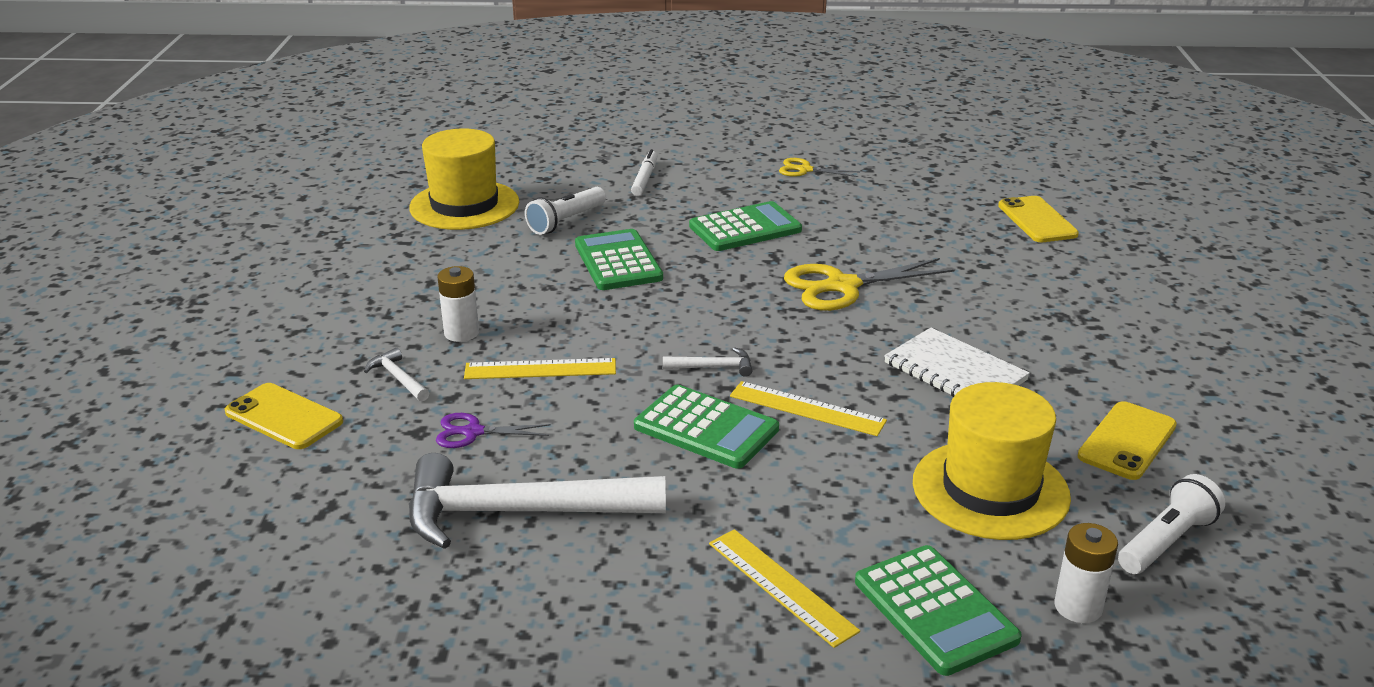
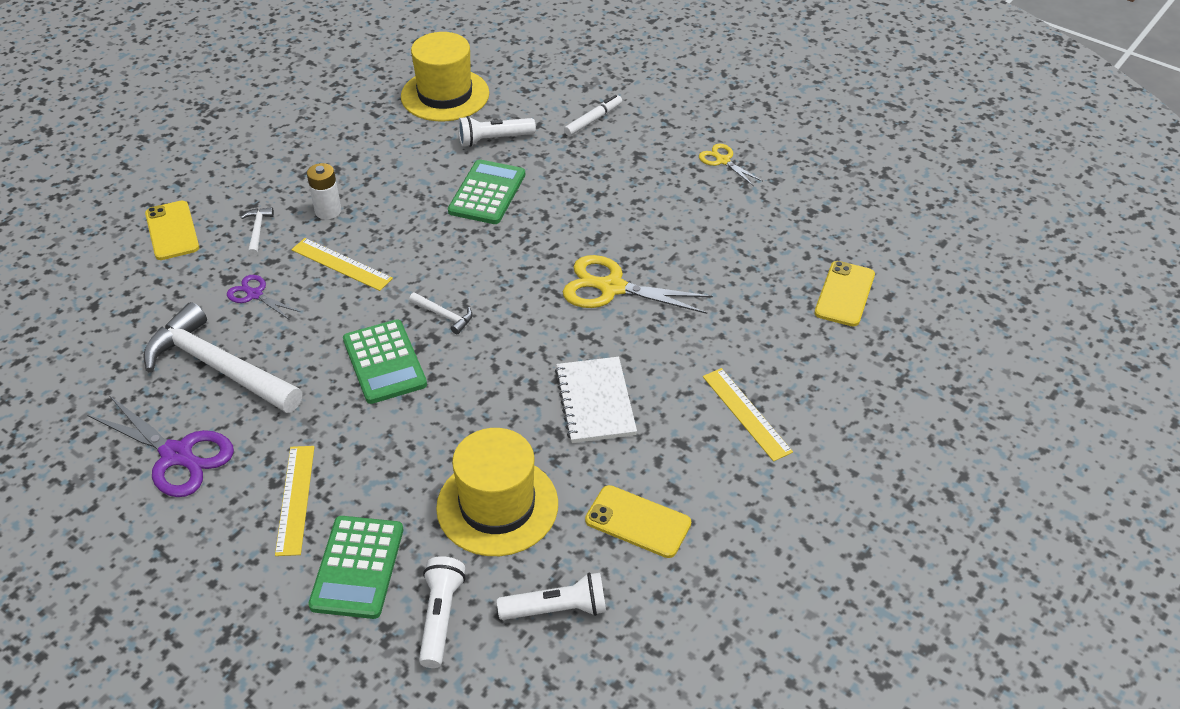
camera: 35 degrees right, 15 degrees up
(581, 615) = (176, 455): none -> purple scissors
(745, 228) = (608, 201): green calculator -> none
(807, 408) = (462, 380): yellow ruler -> yellow ruler (746, 413)
(1078, 607) = (440, 617): white battery -> white flashlight
(1127, 441) = (638, 522): yellow phone -> yellow phone turned 45 degrees clockwise

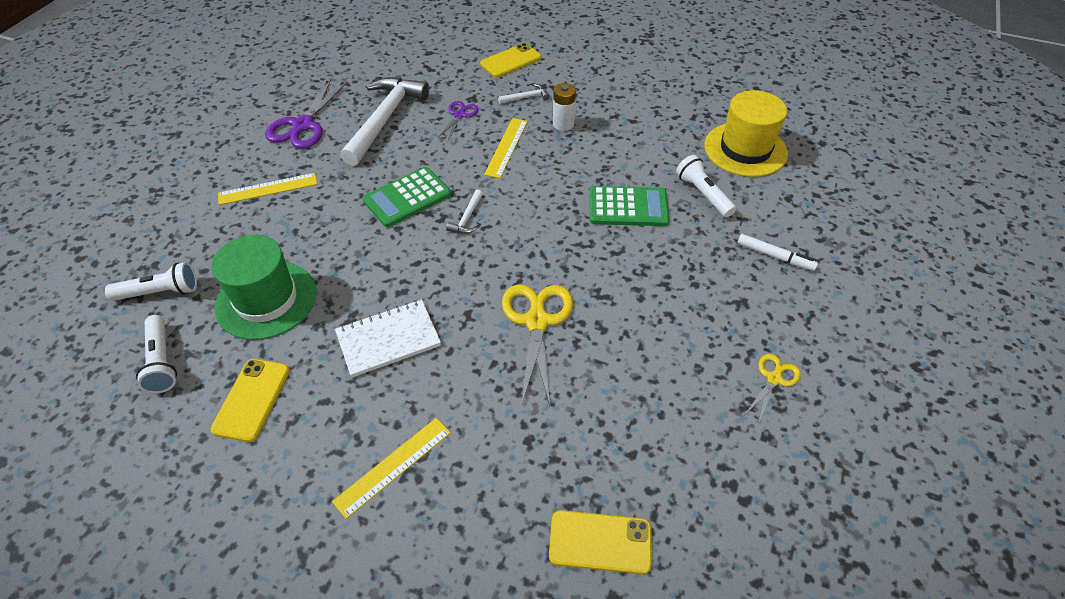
camera: 75 degrees right, 5 degrees up
(357, 567) = (207, 236): green calculator -> none
(497, 506) = (266, 300): yellow hat -> green hat

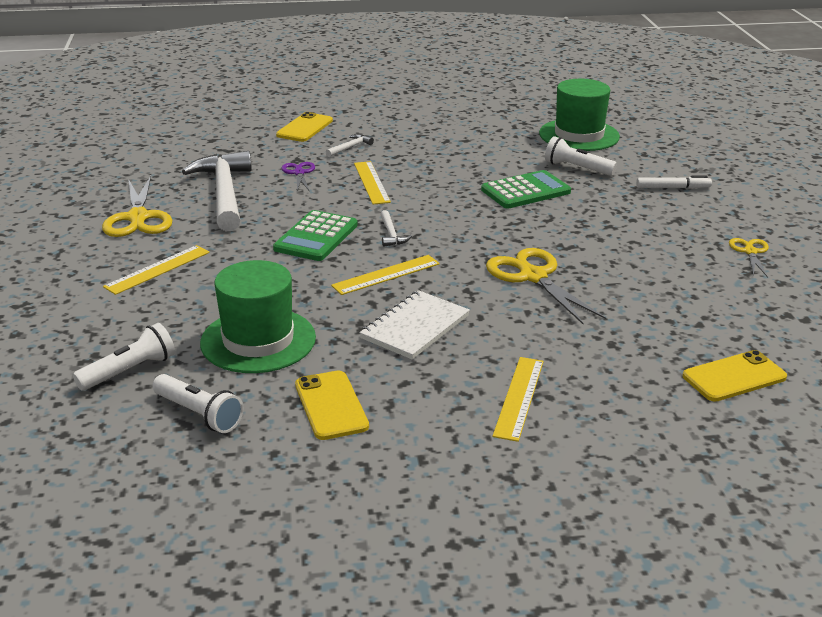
camera: 30 degrees left, 20 degrees down
(303, 125) = (138, 218): purple scissors -> yellow scissors
(421, 266) = (386, 275): none -> yellow ruler
(563, 124) = (406, 156): white battery -> none
(745, 149) = (579, 135): yellow hat -> green hat

